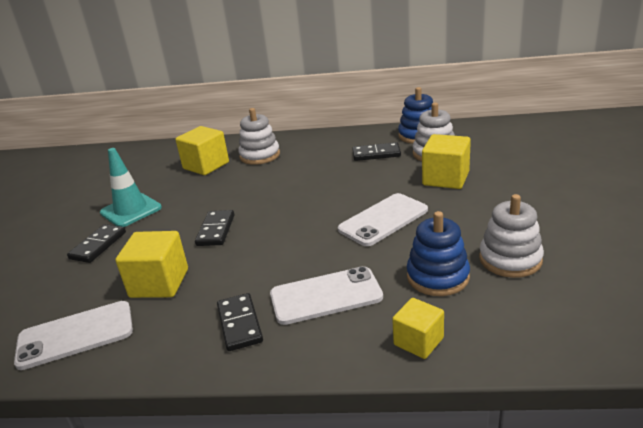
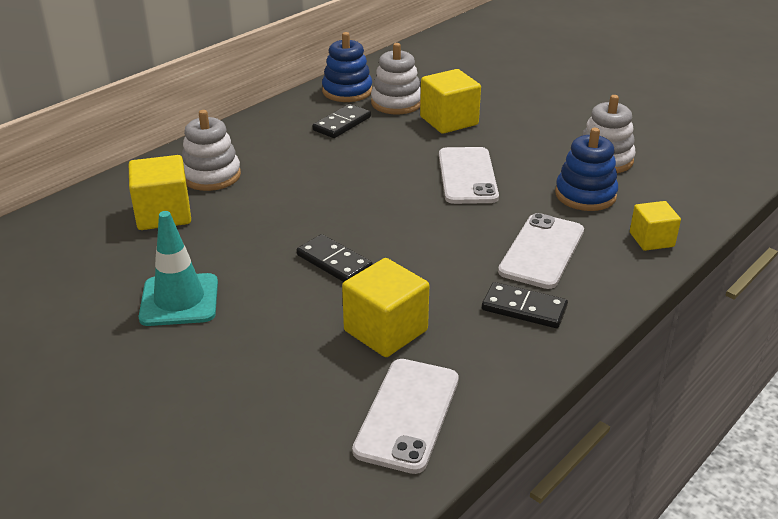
camera: 55 degrees left, 5 degrees up
(98, 245) = (229, 349): black domino -> none

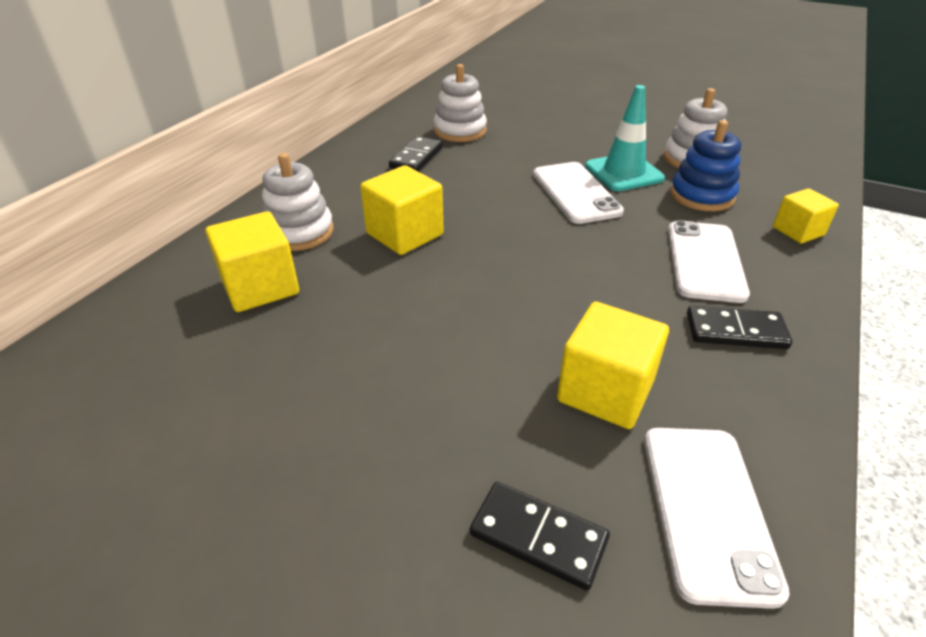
camera: 15 degrees left, 5 degrees up
(179, 300) = (328, 400): turquoise traffic cone -> turquoise traffic cone (623, 172)
(334, 262) = (494, 312): black domino -> black domino (538, 536)
(347, 91) = (404, 125): blue stacking toy -> none
(449, 121) = (522, 141): yellow cube -> yellow cube (404, 234)

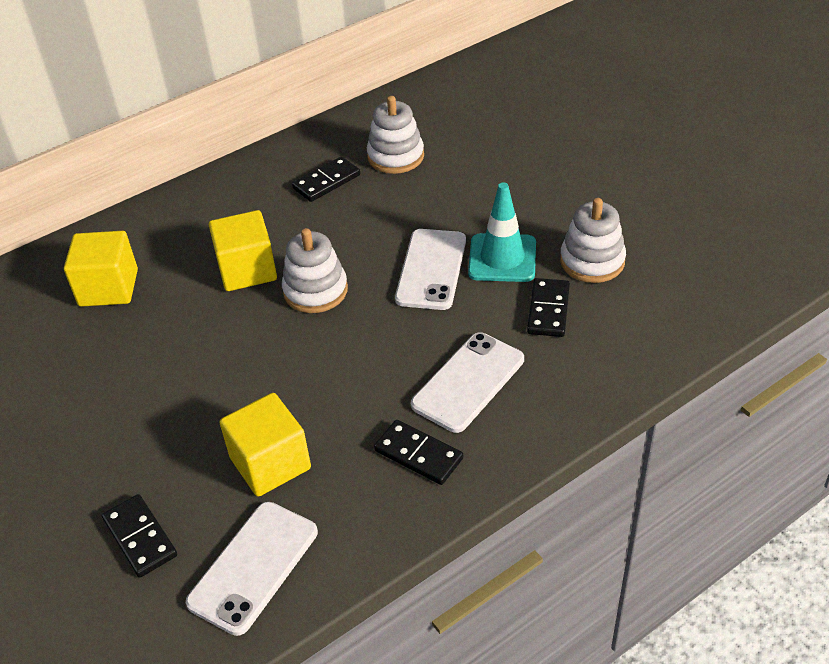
camera: 30 degrees right, 5 degrees up
(299, 232) = (170, 242): white stacking toy -> white stacking toy (315, 291)
(701, 195) = (548, 310): blue stacking toy -> black domino
(798, 231) = (594, 381): yellow cube -> none

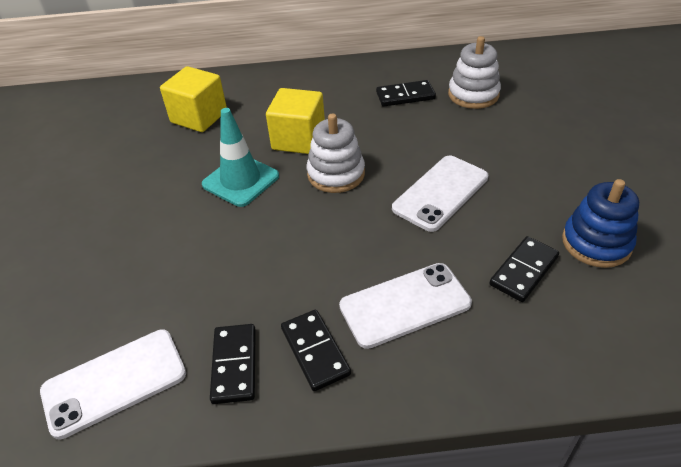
camera: 30 degrees right, 0 degrees up
(140, 537) = (63, 311): black domino -> black domino (234, 365)
(270, 463) = (196, 298): yellow cube -> none
(502, 258) = (510, 207): turquoise traffic cone -> turquoise traffic cone (240, 180)
(592, 261) = (596, 243): white stacking toy -> blue stacking toy

